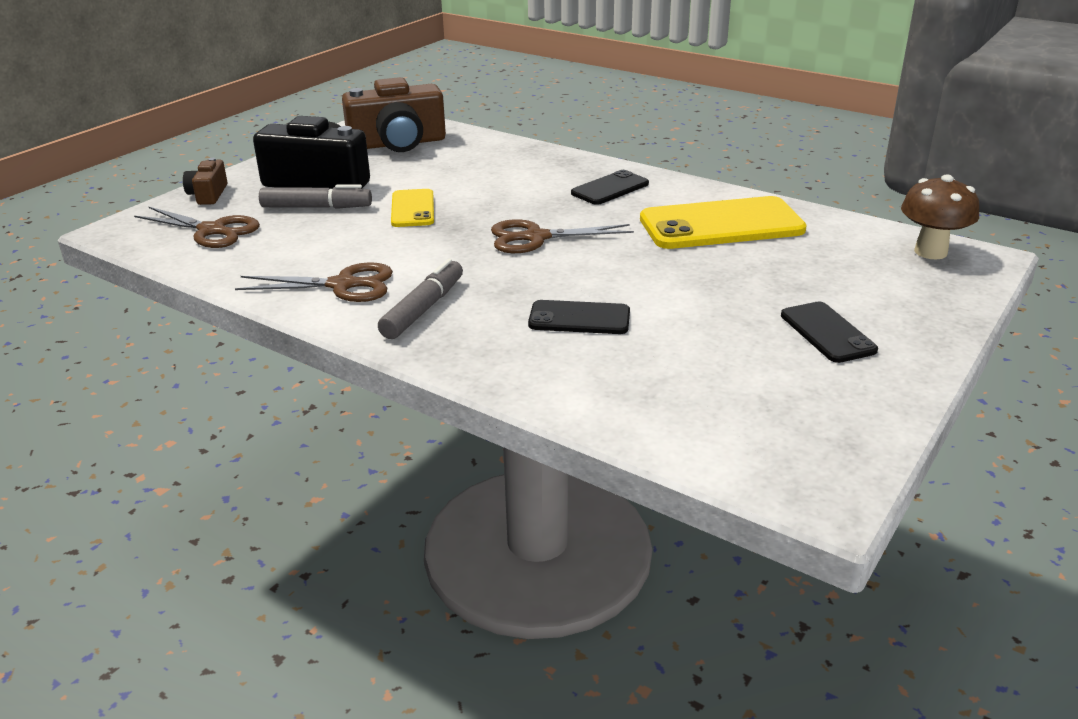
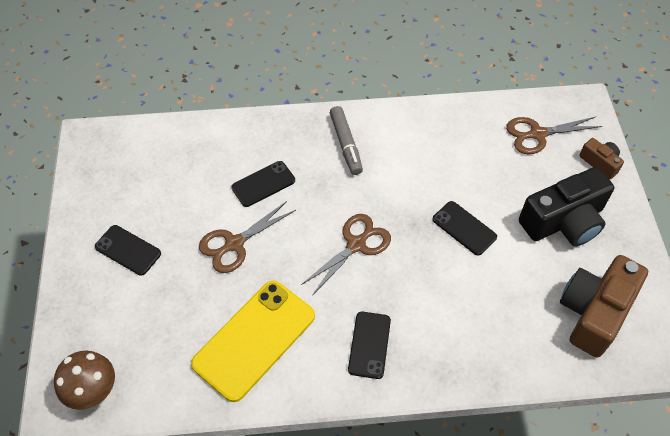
camera: 140 degrees right, 25 degrees up
(316, 207) = (520, 192): grey marker -> none
(342, 285) = (406, 136): brown scissors -> brown scissors (234, 244)
(413, 209) = (464, 228): yellow phone -> black phone

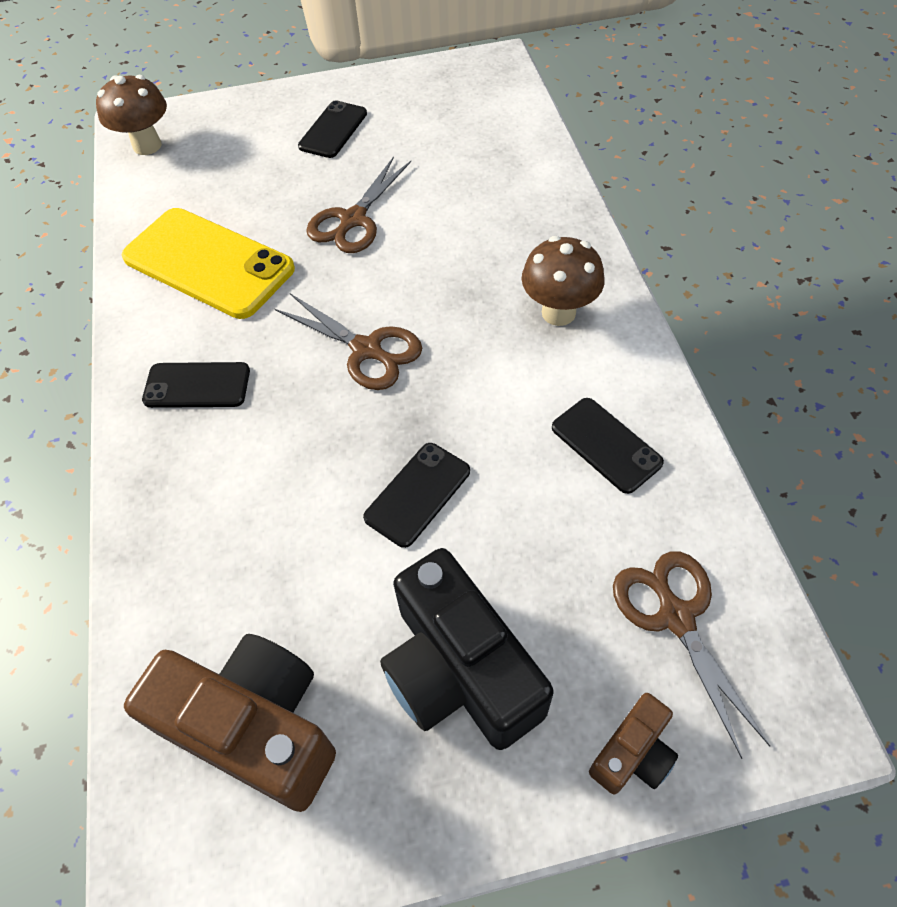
camera: 85 degrees right, 0 degrees up
(234, 244) = (353, 220): brown scissors -> brown scissors turned 105 degrees counterclockwise
(263, 184) = (458, 231): black phone -> black phone (606, 445)
(346, 144) = (558, 313): grey marker -> brown mushroom

